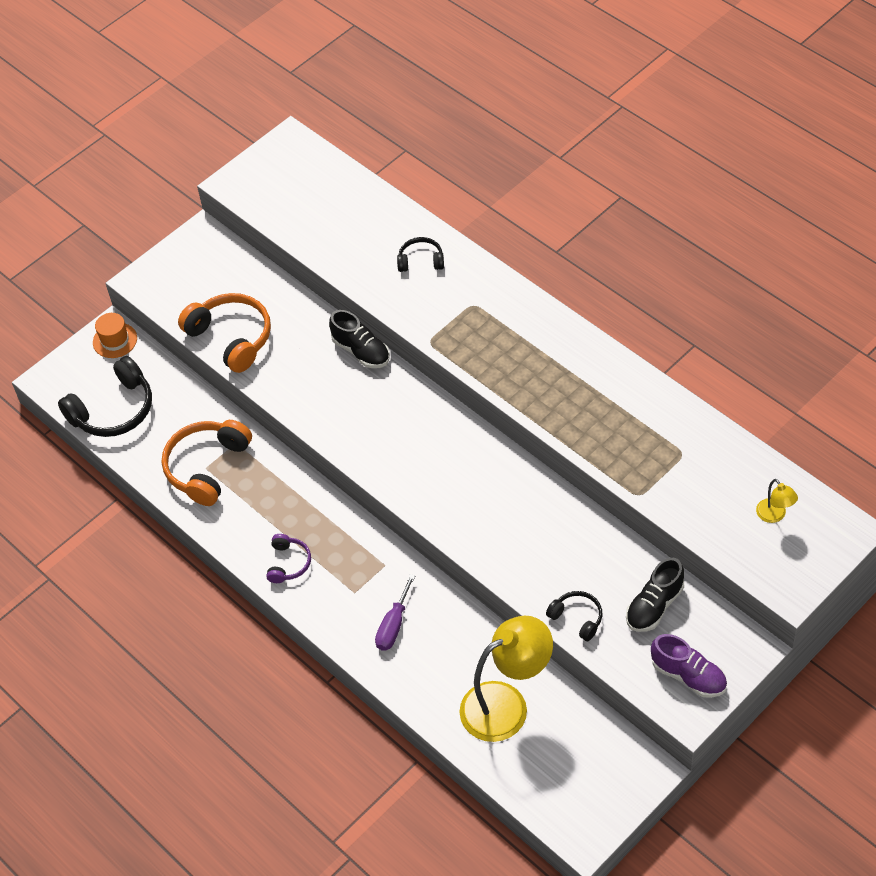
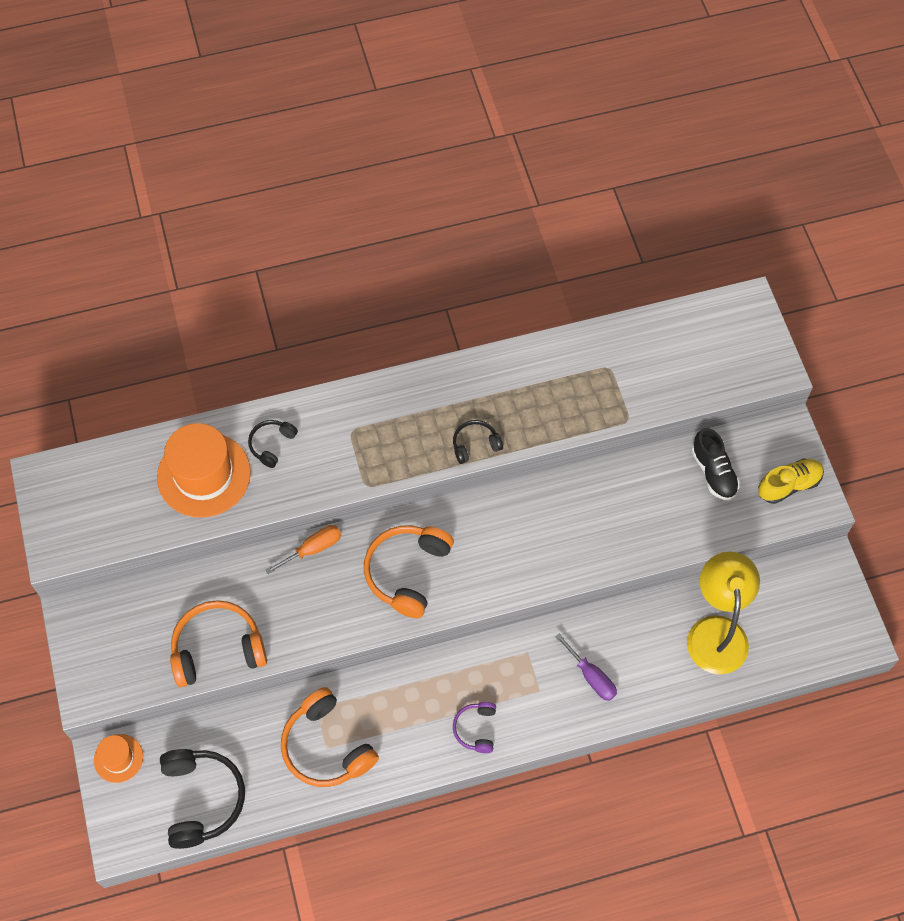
camera: 65 degrees left, 10 degrees up
(288, 563) = (476, 729): purple headphones -> purple headphones turned 120 degrees counterclockwise
(361, 234) = (204, 475): none -> orange hat
(361, 351) = (313, 549): black shoe -> orange screwdriver
(385, 425) = (407, 572): none -> orange headphones
(577, 618) = (691, 532): black headphones -> black headphones (475, 445)
(688, 676) = (789, 485): purple shoe -> yellow shoe
(774, 515) = (706, 341): yellow lamp -> none

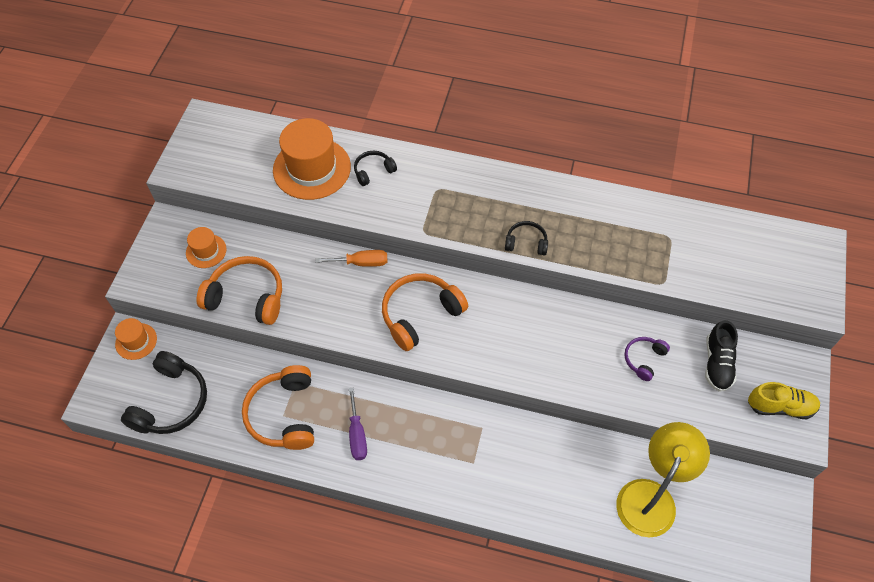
camera: 30 degrees right, 5 degrees down
(139, 623) = (206, 251): none -> orange hat
(476, 729) = (404, 464): purple headphones -> purple headphones (644, 359)
(591, 677) = (522, 475): purple screwdriver -> purple screwdriver (357, 435)

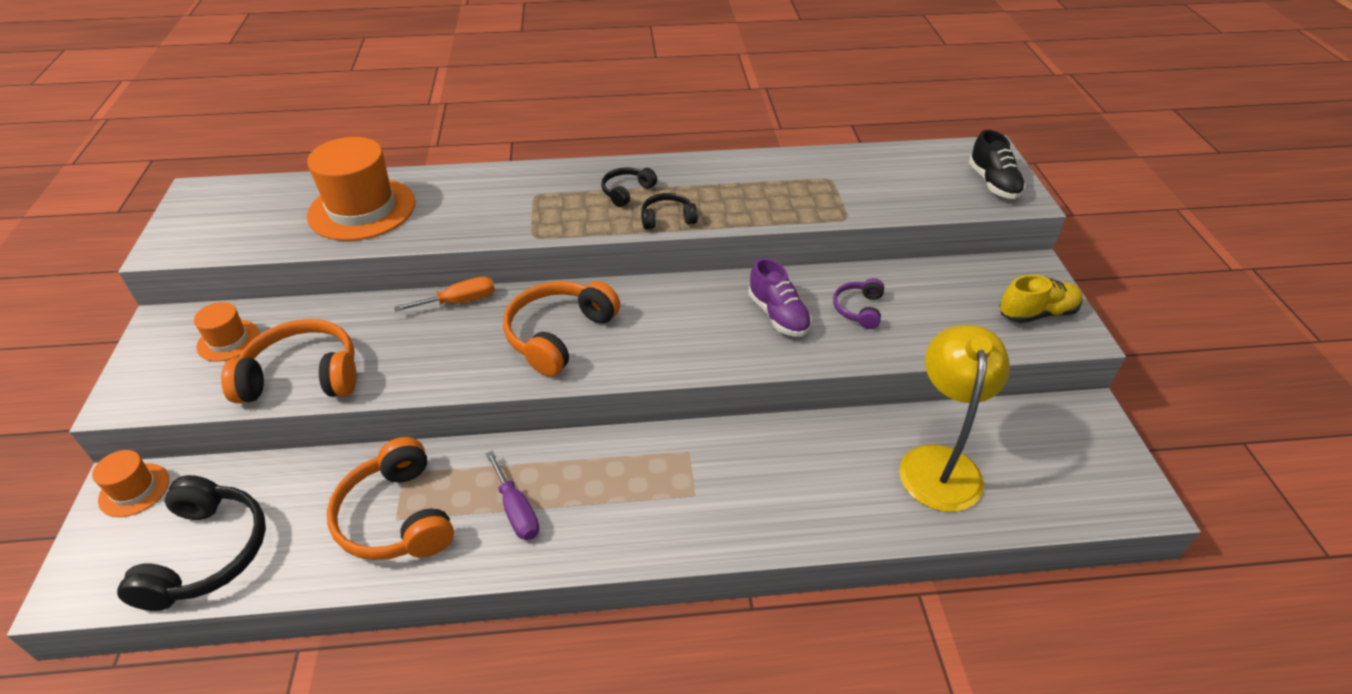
camera: 20 degrees left, 15 degrees down
(373, 171) = (446, 195): black headphones -> black headphones (627, 192)
(581, 346) = (778, 315): none -> purple shoe
(717, 363) = (943, 292): black shoe -> black shoe (993, 183)

